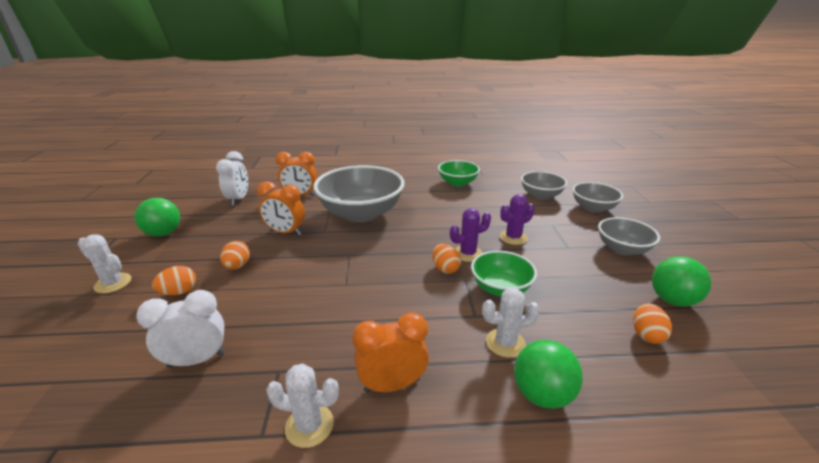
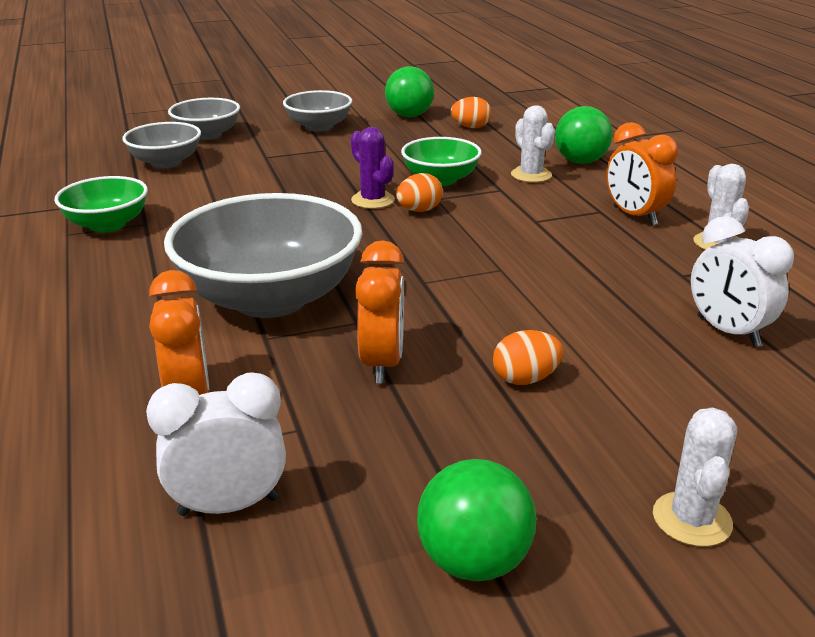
camera: 105 degrees left, 0 degrees up
(179, 292) = (638, 412): orange egg -> none
(513, 237) = (314, 177): purple cactus -> none

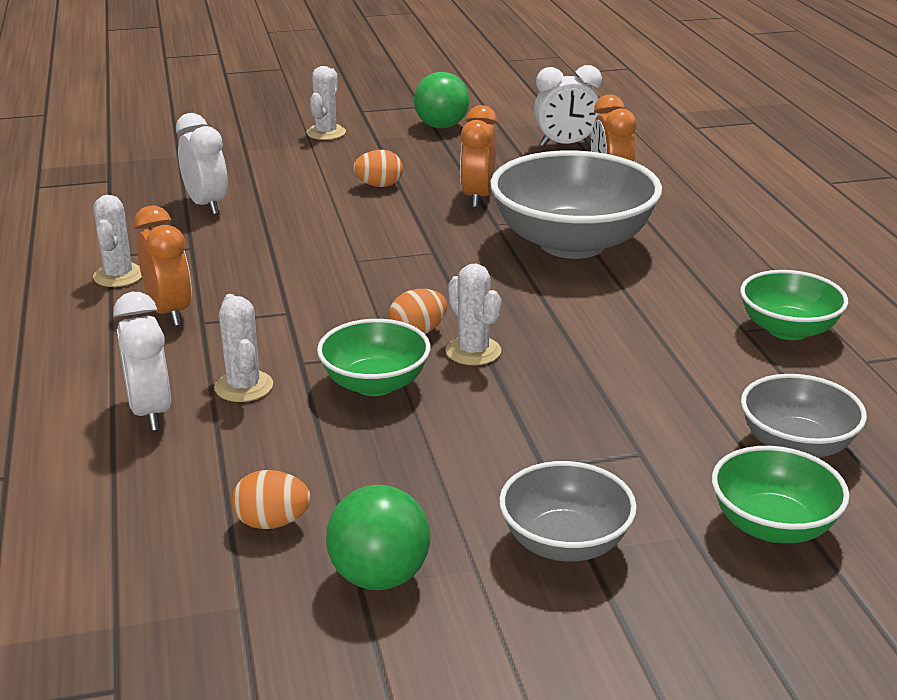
camera: 175 degrees left, 0 degrees up
(207, 135) = (772, 525): grey bowl -> green bowl
(373, 200) = (473, 351): purple cactus -> white cactus
(580, 161) = (150, 412): green ball -> white clock

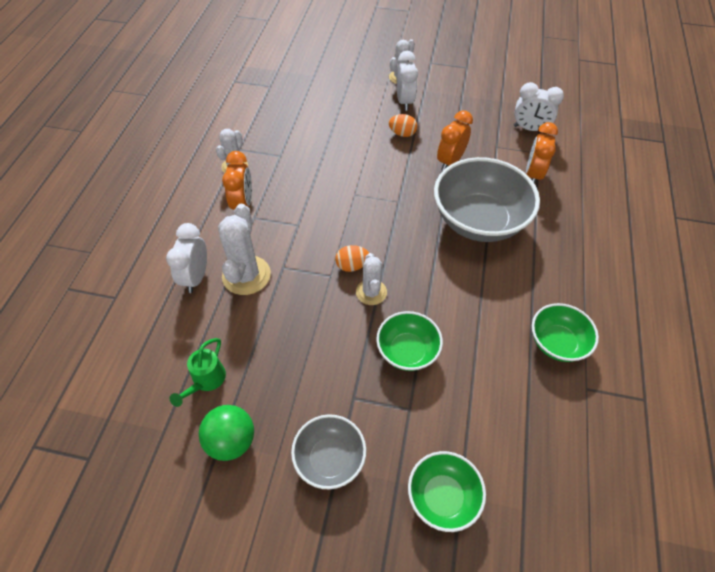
camera: 25 degrees right, 25 degrees up
(206, 205) = (305, 122): white clock -> white clock (404, 102)
(244, 387) = (246, 275): white cactus -> white cactus, size x1.58
(272, 522) = (206, 380): orange egg -> green watering can
(375, 384) = (308, 298): green bowl -> green bowl (407, 351)
(441, 126) = (467, 90): green ball -> none
(796, 445) = (497, 441): grey bowl -> none

